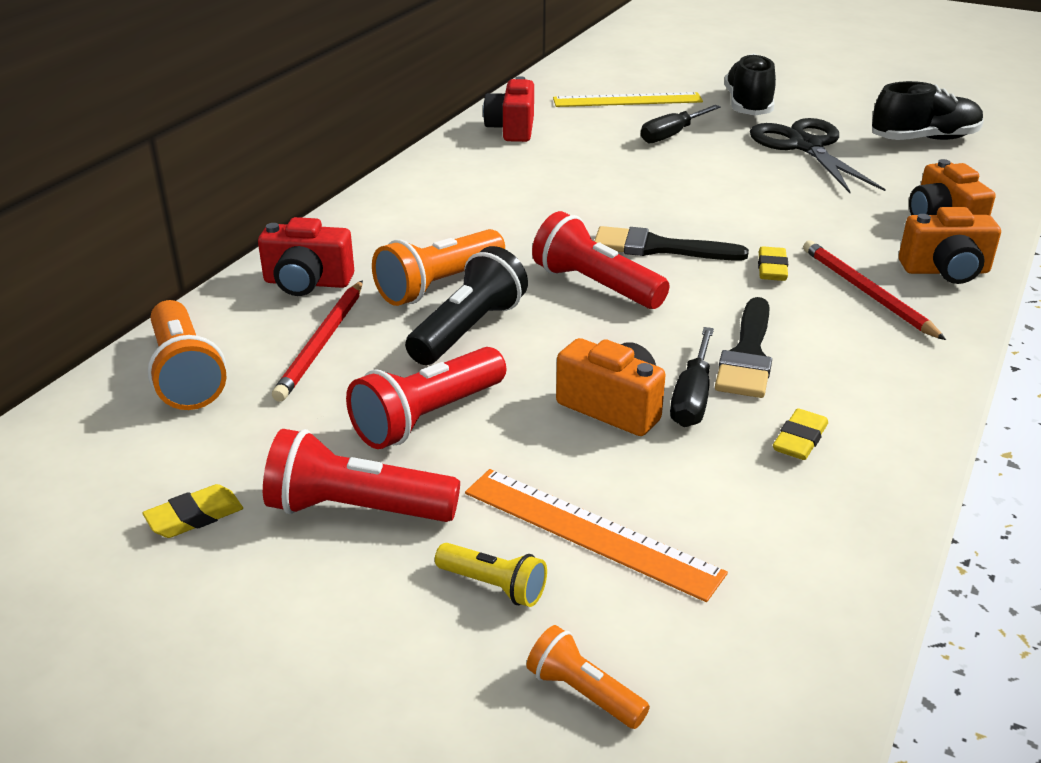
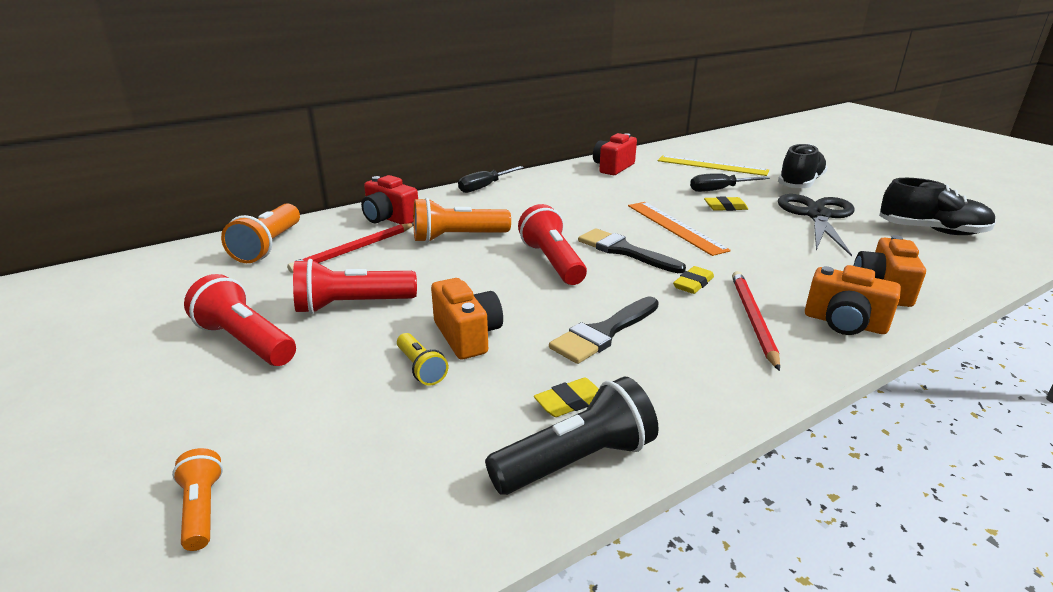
camera: 30 degrees right, 5 degrees down
(194, 517) = (170, 316): yellow eraser -> yellow eraser (725, 207)
(468, 330) = (441, 265): black flashlight -> black flashlight (576, 461)
(493, 586) = (250, 416): yellow flashlight -> yellow flashlight (421, 368)
(590, 532) = (349, 407): orange ruler -> orange ruler (675, 227)
(692, 397) = (528, 347): black screwdriver -> black screwdriver (484, 187)

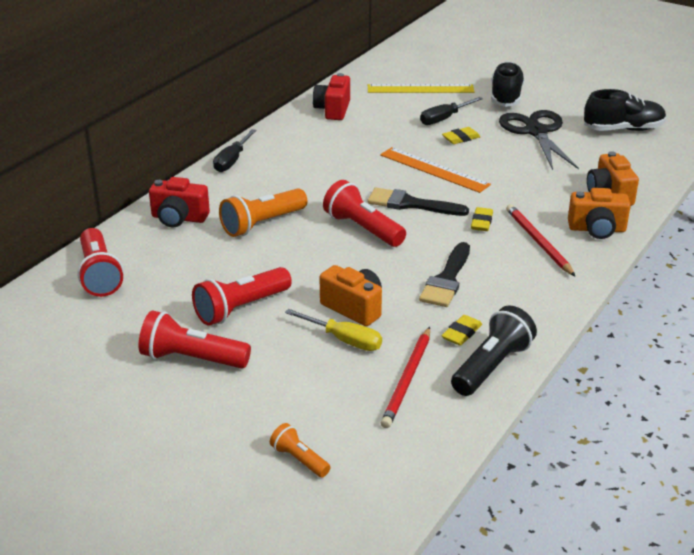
camera: 25 degrees left, 5 degrees up
(268, 246) = (99, 274): orange flashlight -> red flashlight
(354, 250) = (184, 259): red pencil -> red pencil (407, 379)
(421, 368) = (344, 340): yellow flashlight -> yellow screwdriver

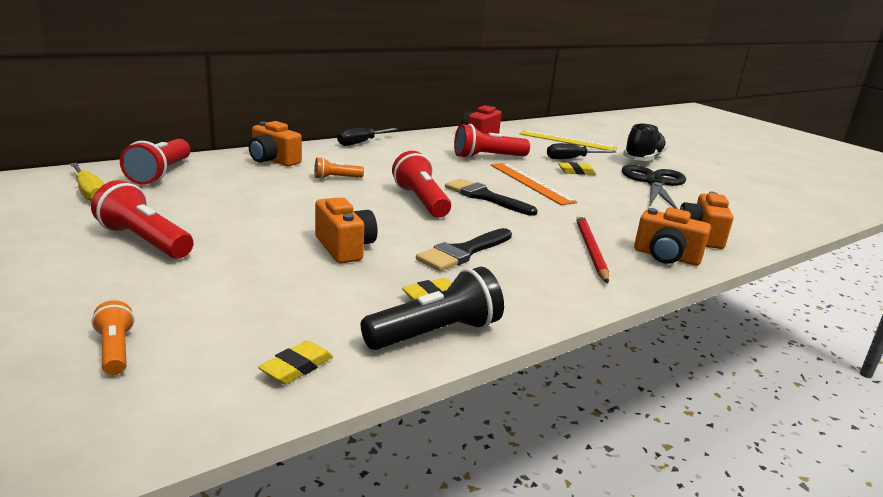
camera: 20 degrees right, 10 degrees down
(179, 218) = (273, 160): red camera -> orange camera
(241, 308) = (241, 221): red flashlight -> red flashlight (487, 157)
(262, 224) = (336, 178): orange flashlight -> orange flashlight, size x0.56
(344, 340) = (303, 267): yellow screwdriver -> yellow screwdriver (89, 192)
(407, 379) = (327, 317): red pencil -> none
(481, 222) = (542, 223): yellow eraser -> yellow eraser (297, 367)
(623, 129) = (748, 199): black shoe -> none

